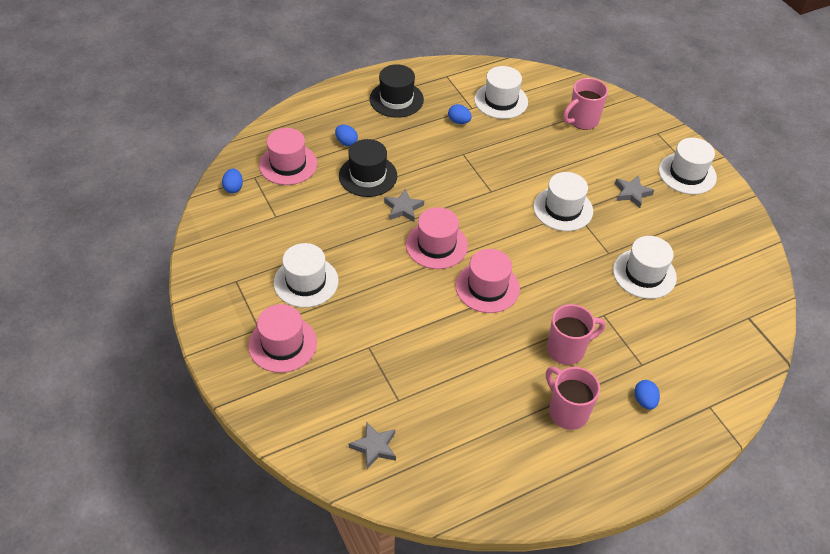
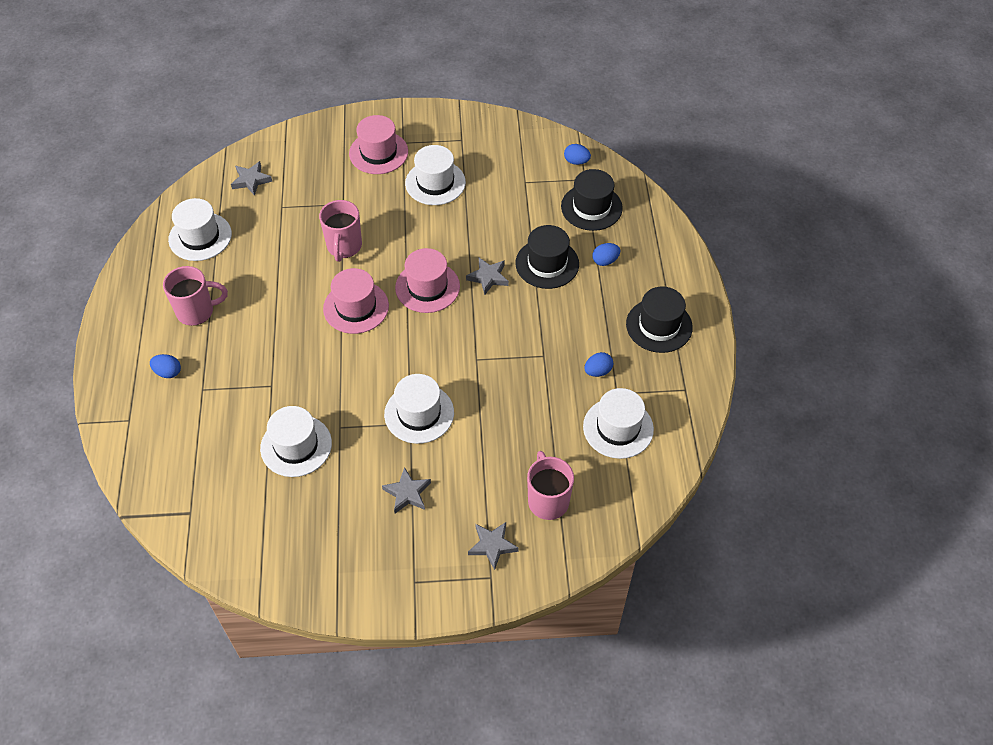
camera: 115 degrees right, 5 degrees up
(288, 164) = (591, 207): pink hat -> black hat
(567, 349) = (253, 339): pink mug -> pink mug (344, 247)
(635, 138) = (492, 546): none -> grey star
(687, 173) = (408, 571): white hat -> white hat (200, 237)

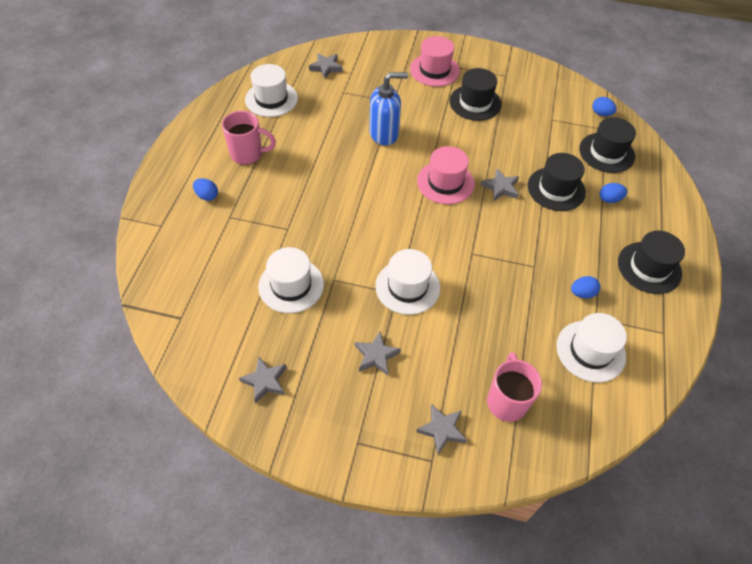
camera: 15 degrees right, 0 degrees up
(302, 550) = (265, 381): none -> grey star
(344, 247) = (384, 134): pink mug -> blue soap dispenser
(356, 307) = (379, 183): pink hat -> none
(435, 183) = (475, 103): white hat -> black hat

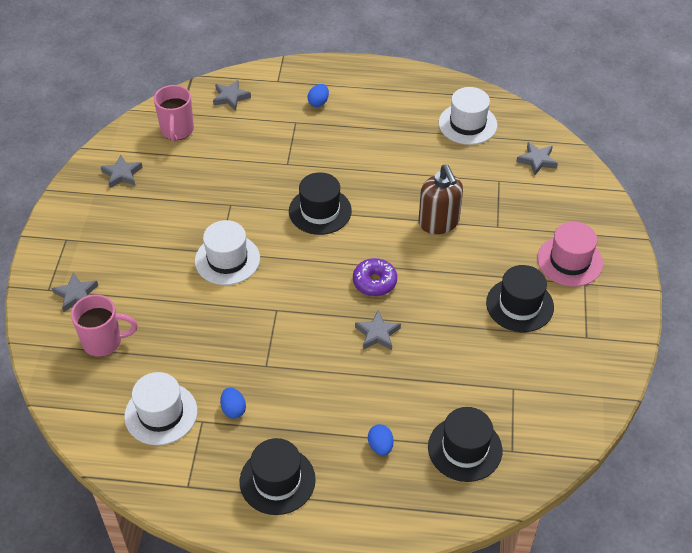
camera: 85 degrees right, 5 degrees down
(248, 154) = (379, 120): pink mug -> pink mug (177, 131)
(291, 285) = (221, 176): white hat -> none
(376, 356) = (149, 243): grey star -> grey star (230, 97)
(384, 134) = (438, 223): blue soap dispenser -> brown soap dispenser
(445, 182) = (374, 282): pink hat -> purple donut
(556, 189) = (386, 389): black hat -> black hat (320, 211)
(601, 114) = (542, 447): blue egg -> none

